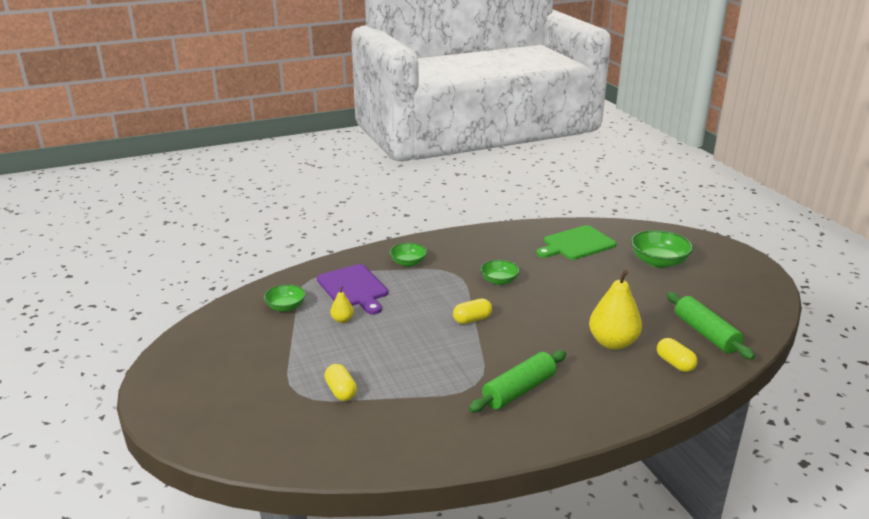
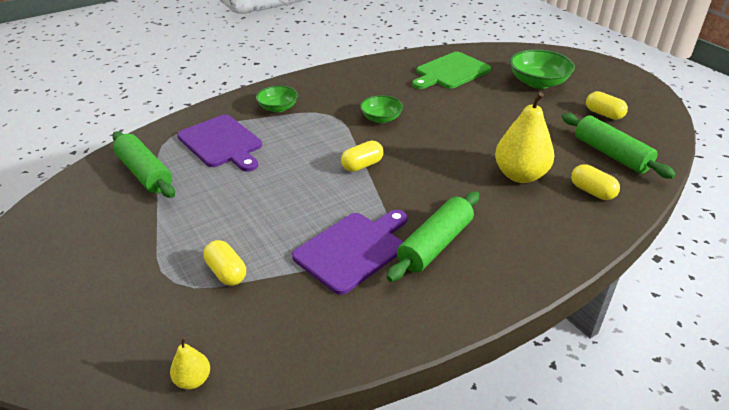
camera: 10 degrees left, 10 degrees up
(286, 307) = (145, 173): green bowl -> green rolling pin
(342, 320) = (214, 182): yellow pear -> yellow pear (193, 380)
(447, 386) = (353, 249): none -> purple cutting board
(713, 297) = (603, 114): none -> yellow capsule

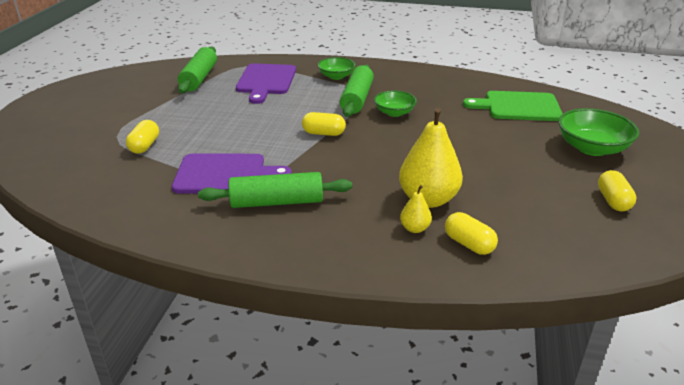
camera: 45 degrees right, 5 degrees down
(193, 380) = (44, 182): yellow pear -> yellow pear (414, 228)
(592, 191) = (469, 244): yellow capsule -> yellow capsule turned 45 degrees counterclockwise
(611, 154) = (550, 231): green rolling pin -> green rolling pin (357, 99)

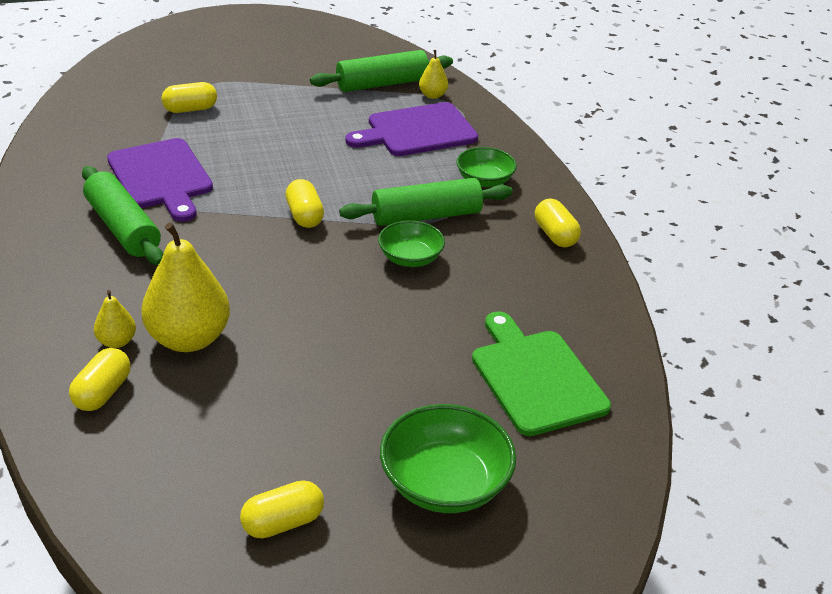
camera: 60 degrees right, 5 degrees up
(231, 68) = (432, 95): none -> yellow pear
(403, 73) = (555, 235): none -> yellow capsule

